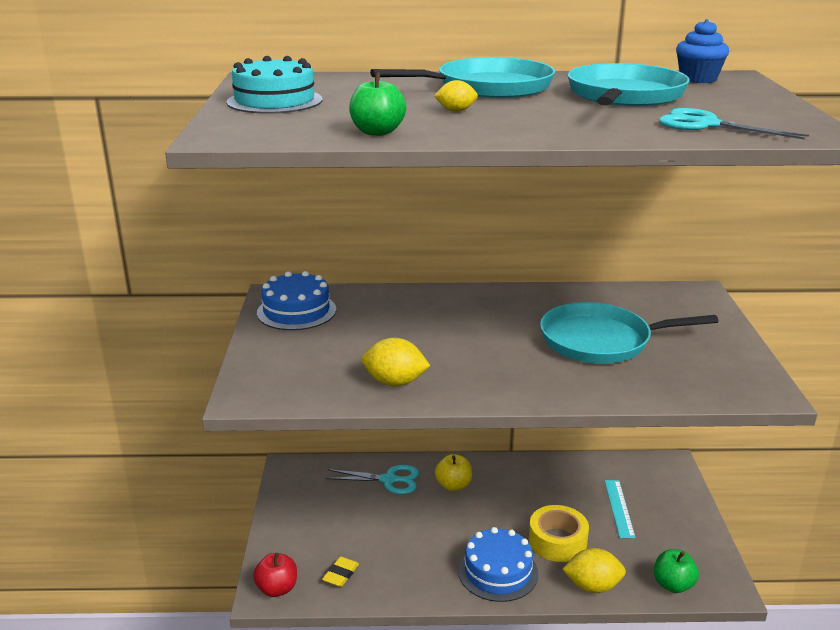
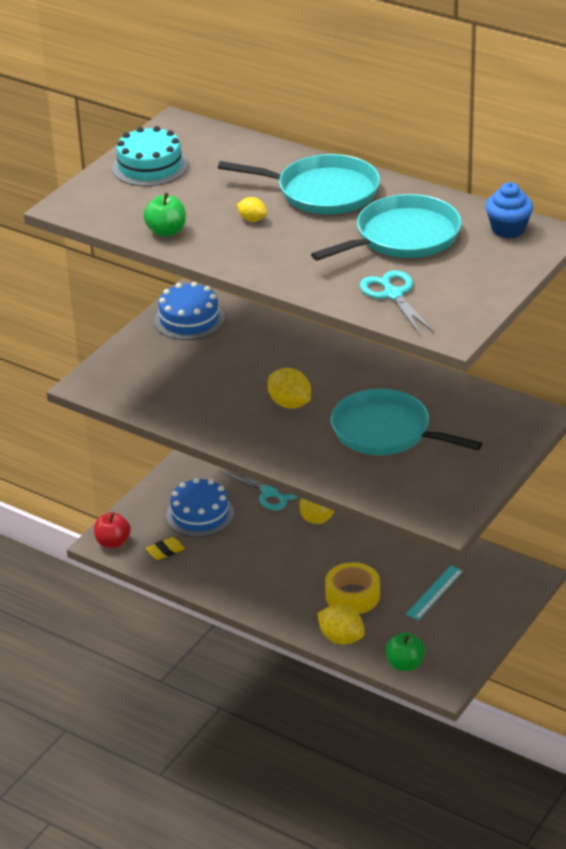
camera: 35 degrees right, 10 degrees up
(395, 382) = (193, 410): yellow lemon -> yellow lemon (290, 404)
(498, 571) = (281, 598): blue cake -> blue cake (200, 514)

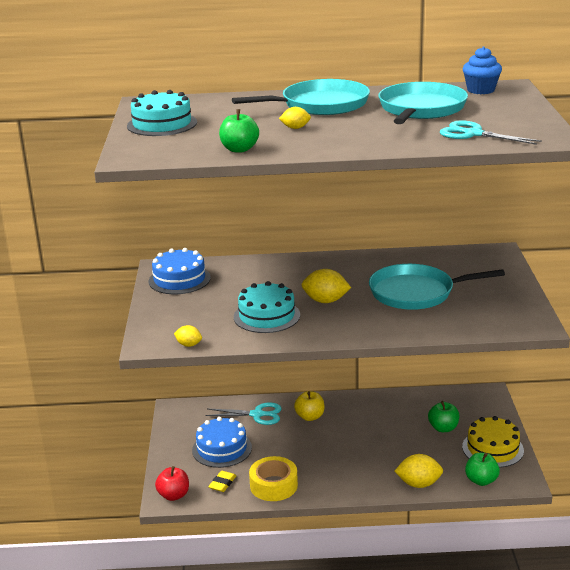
camera: 35 degrees left, 10 degrees down
(116, 401) = (189, 345): none -> yellow lemon
(217, 398) = (266, 316): none -> turquoise cake
(352, 596) = (392, 454): yellow tape -> yellow tape (273, 485)
(434, 592) = (443, 428): turquoise ruler -> green apple
(457, 638) = (492, 448): none -> yellow cake

